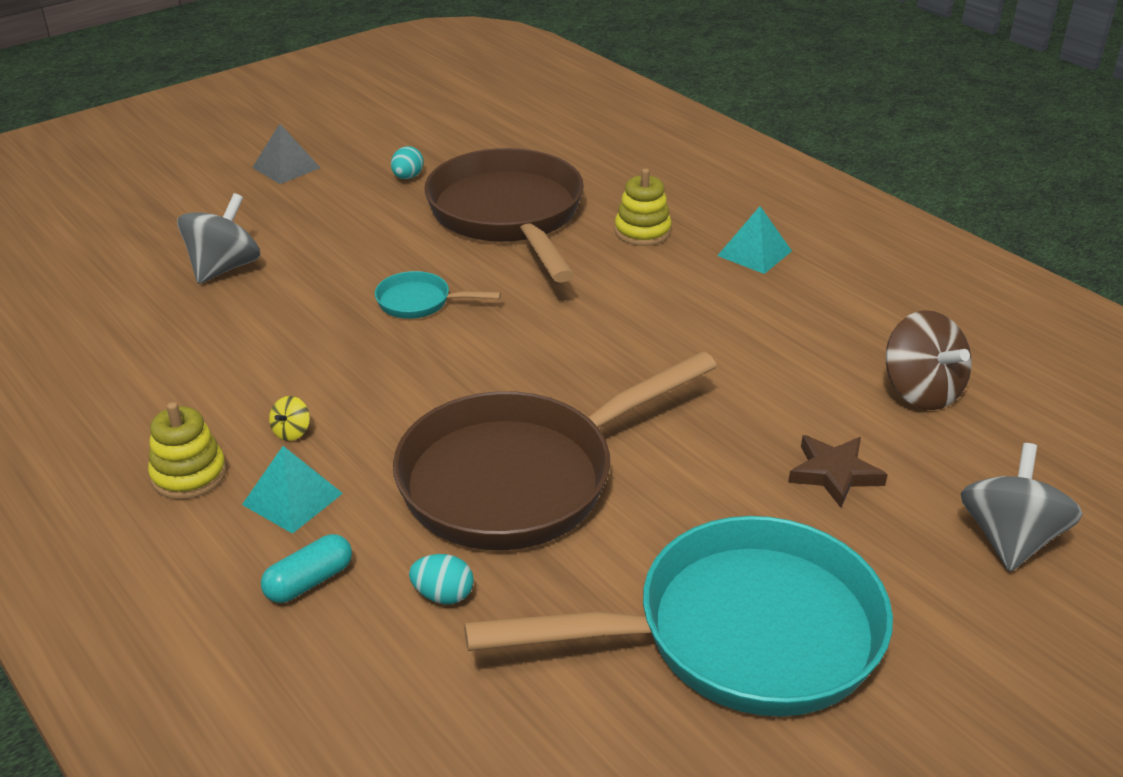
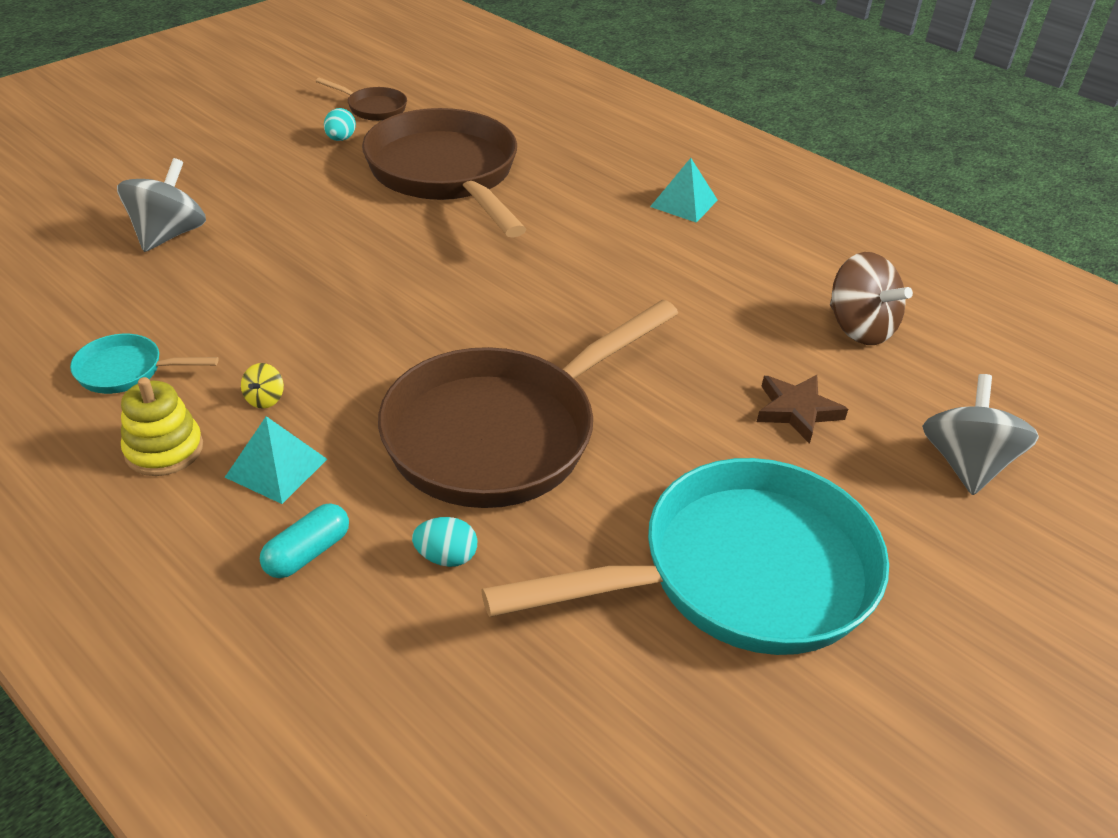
camera: 10 degrees left, 5 degrees up
(286, 167) = (217, 132): grey pyramid -> none
(419, 302) = (373, 262): turquoise pan -> turquoise pan (127, 371)
(446, 146) = (373, 108): none -> brown pan
(642, 232) = (576, 186): yellow stacking toy -> none

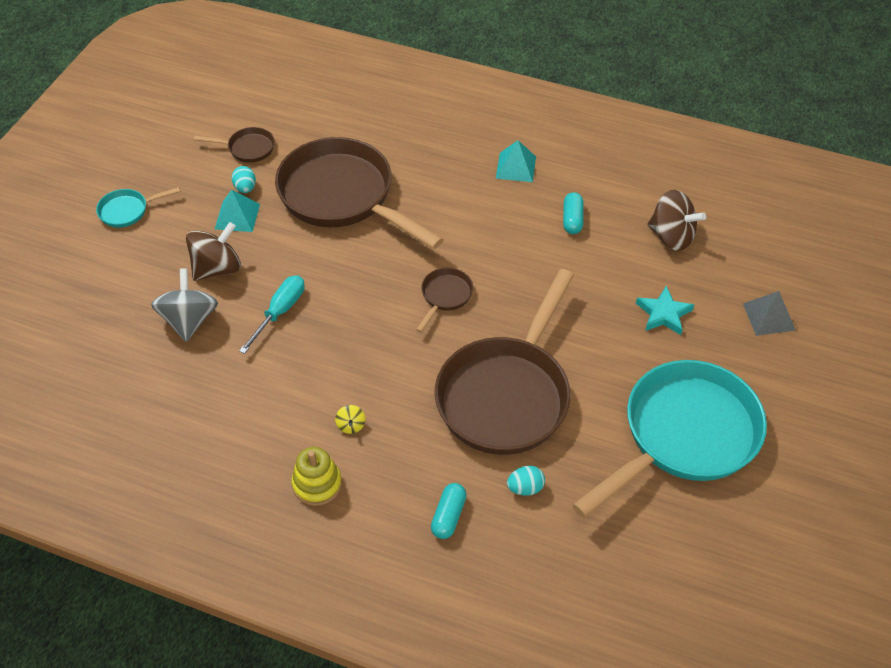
camera: 20 degrees left, 10 degrees up
(127, 371) = (249, 438): turquoise pan -> turquoise pan (127, 211)
(245, 198) = (217, 268): none -> brown spinning top
(276, 468) = (392, 470): turquoise pyramid -> turquoise pyramid (237, 216)
(279, 257) = (280, 312): none -> turquoise screwdriver
(497, 301) = (445, 296): none -> brown pan
(726, 272) = (572, 220): none -> turquoise capsule
(797, 410) = (663, 314): brown star -> turquoise star
(965, 464) = (769, 317): grey spinning top -> grey pyramid

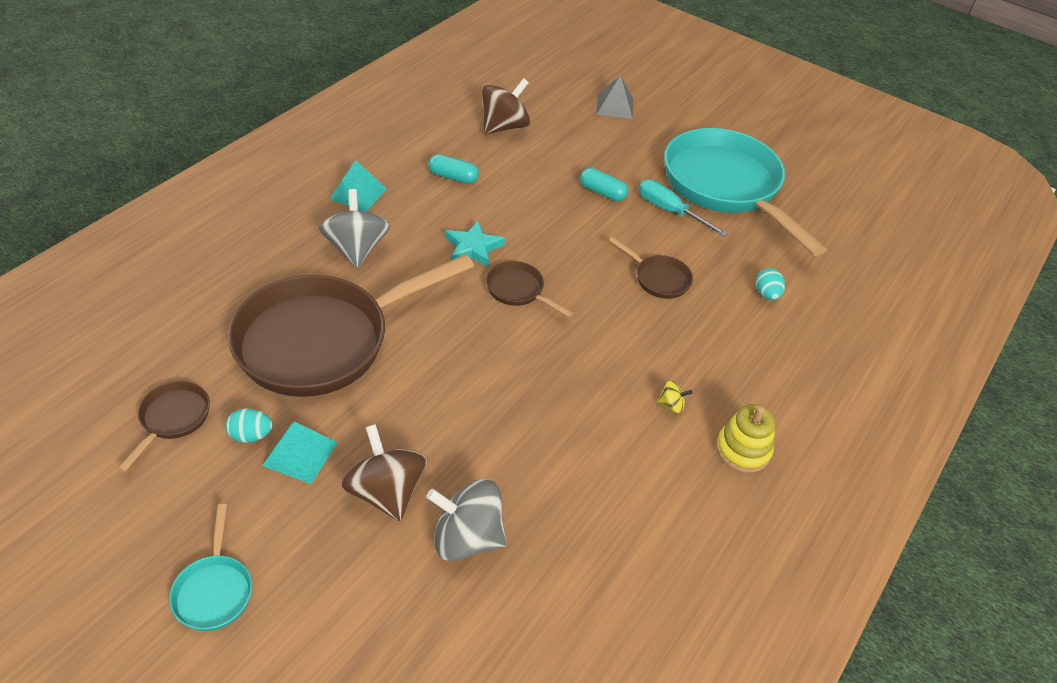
camera: 80 degrees left, 5 degrees down
(280, 312) = (488, 438): turquoise screwdriver -> turquoise screwdriver (670, 211)
(448, 185) = (356, 249): none -> grey spinning top
(448, 516) = (792, 354): turquoise capsule -> turquoise capsule (602, 192)
(506, 394) = (658, 278): brown pan -> brown pan, size x0.42
(663, 314) = (593, 158): turquoise star -> turquoise star (473, 248)

